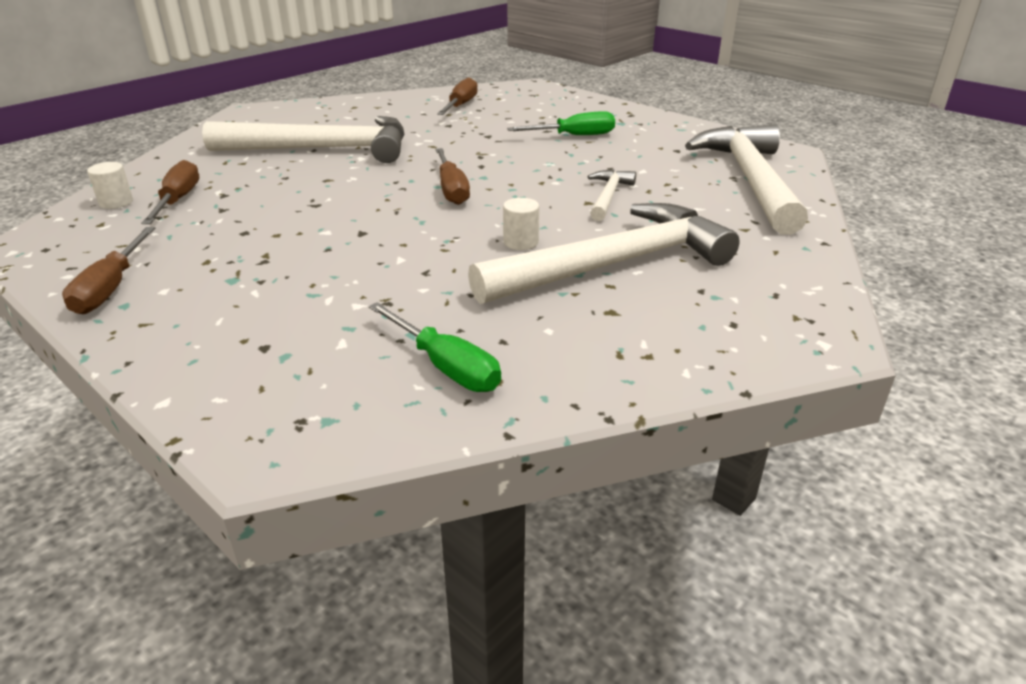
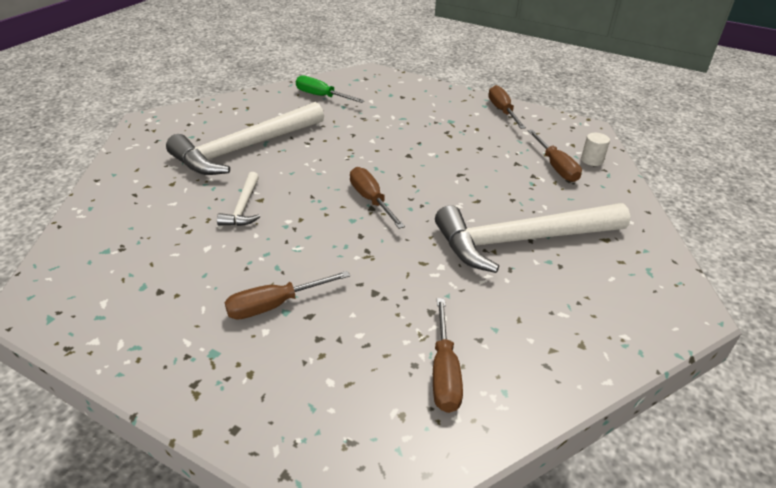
camera: 165 degrees right, 5 degrees up
(521, 242) = (304, 158): white cylinder -> none
(574, 136) = (274, 305): green screwdriver -> brown screwdriver
(750, 180) = (107, 245): white hammer -> none

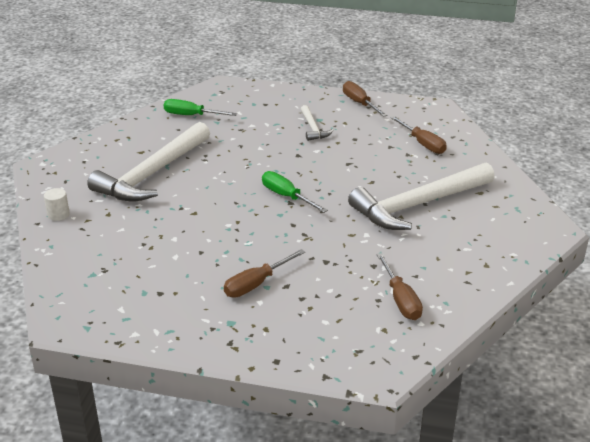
camera: 15 degrees left, 5 degrees down
(243, 207) = (184, 221): white hammer -> white hammer (313, 128)
(371, 200) = (286, 196): brown screwdriver -> green screwdriver
(592, 160) = (449, 133): white cylinder -> white cylinder (58, 215)

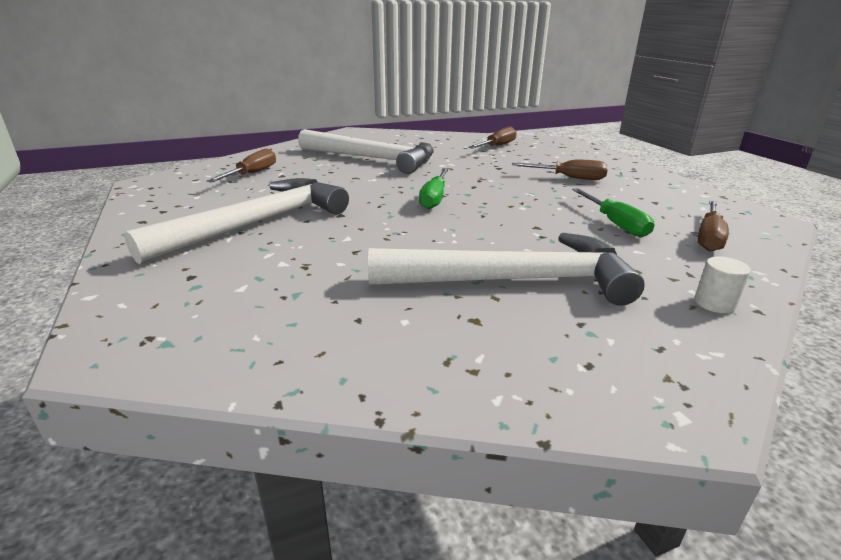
camera: 125 degrees left, 5 degrees down
(191, 115) = (292, 327): green screwdriver -> green screwdriver (615, 224)
(313, 128) = (258, 223): white hammer -> white hammer, size x2.19
(359, 103) = (153, 217): brown screwdriver -> brown screwdriver (709, 237)

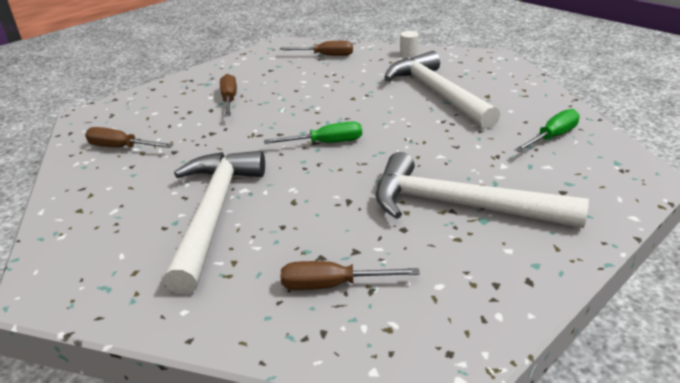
camera: 110 degrees left, 5 degrees up
(615, 224) = (325, 77): green screwdriver -> green screwdriver (552, 137)

